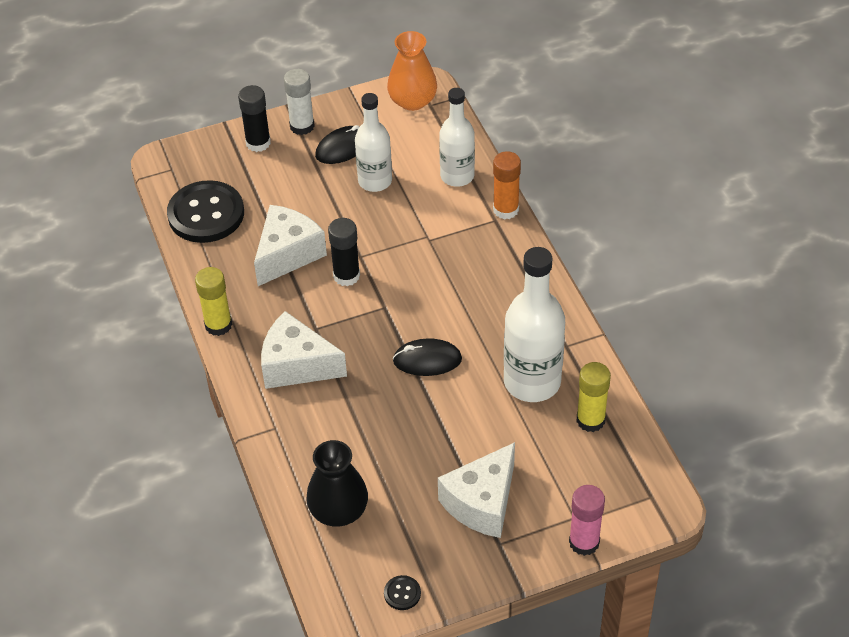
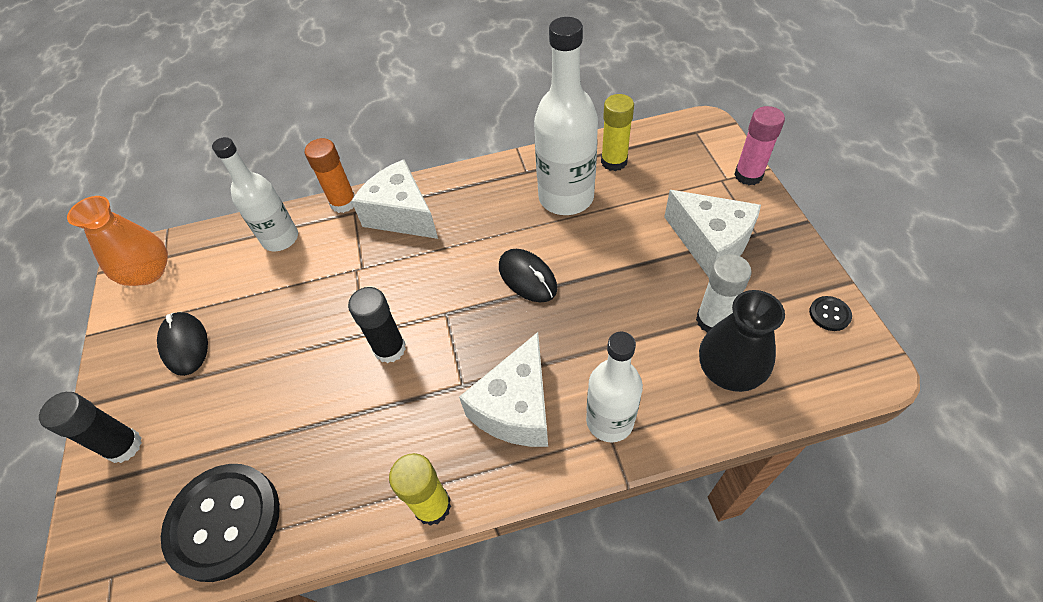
camera: 80 degrees left, 5 degrees up
(288, 254) = (335, 413): white cheese -> white cheese (401, 215)
(302, 126) = (123, 390): white glue stick -> white glue stick (712, 320)
(375, 181) = (254, 314): white bottle -> white bottle (609, 421)
(427, 360) = (527, 278): black mouse -> black mouse turned 45 degrees counterclockwise

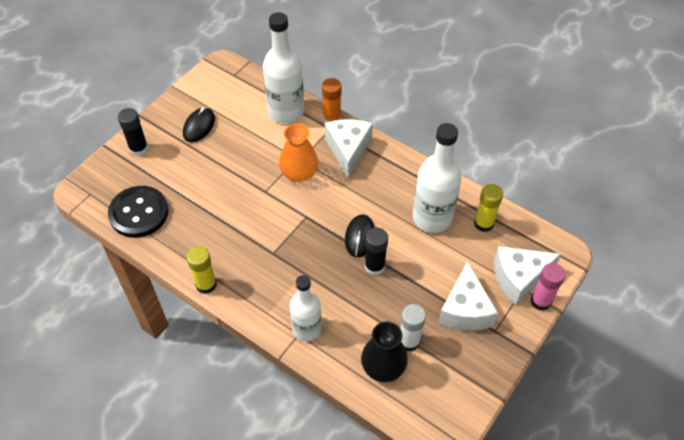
camera: 45 degrees right, 0 degrees up
(148, 272) = (221, 77): orange vase -> orange vase (299, 173)
(280, 239) = (286, 111): white bottle -> white bottle, size x1.51
(390, 349) = (266, 208): black glue stick -> black glue stick (374, 266)
(516, 408) = (280, 284): white cheese -> white cheese (518, 278)
(829, 314) = (465, 398): black button -> none

